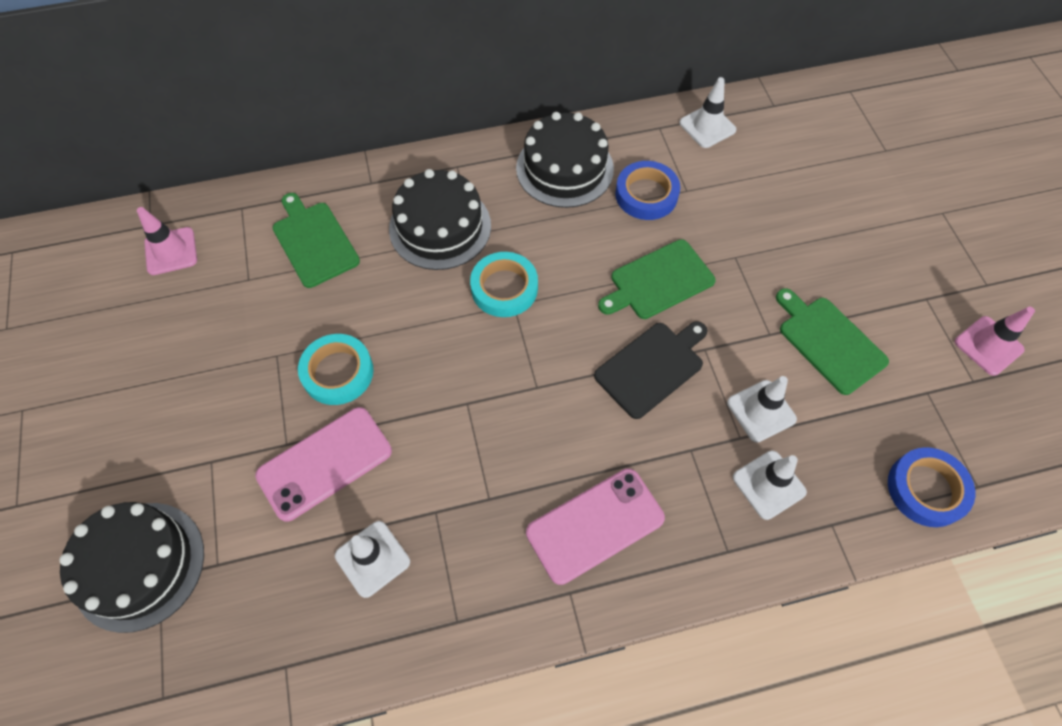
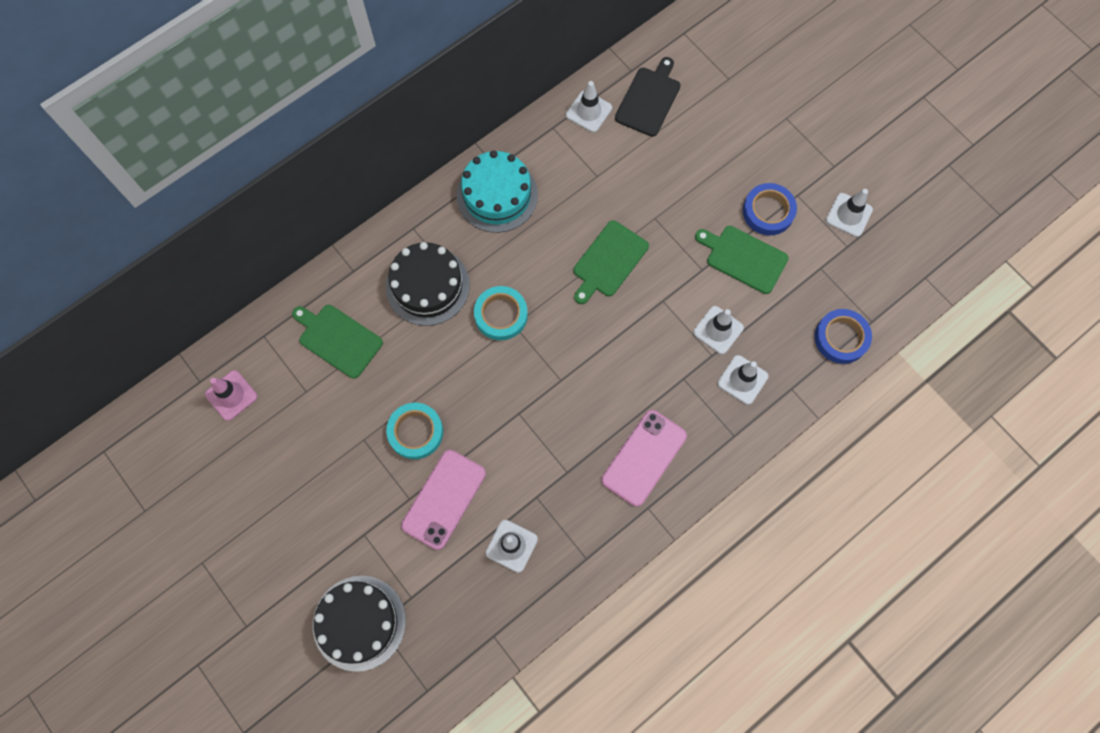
camera: 25 degrees left, 10 degrees up
(564, 168) = (497, 195): black cake -> turquoise cake
(646, 194) = (568, 192): blue tape -> blue tape (768, 211)
(652, 367) = (632, 330): black cutting board -> black cutting board (649, 99)
(988, 346) = (849, 215): pink traffic cone -> white traffic cone

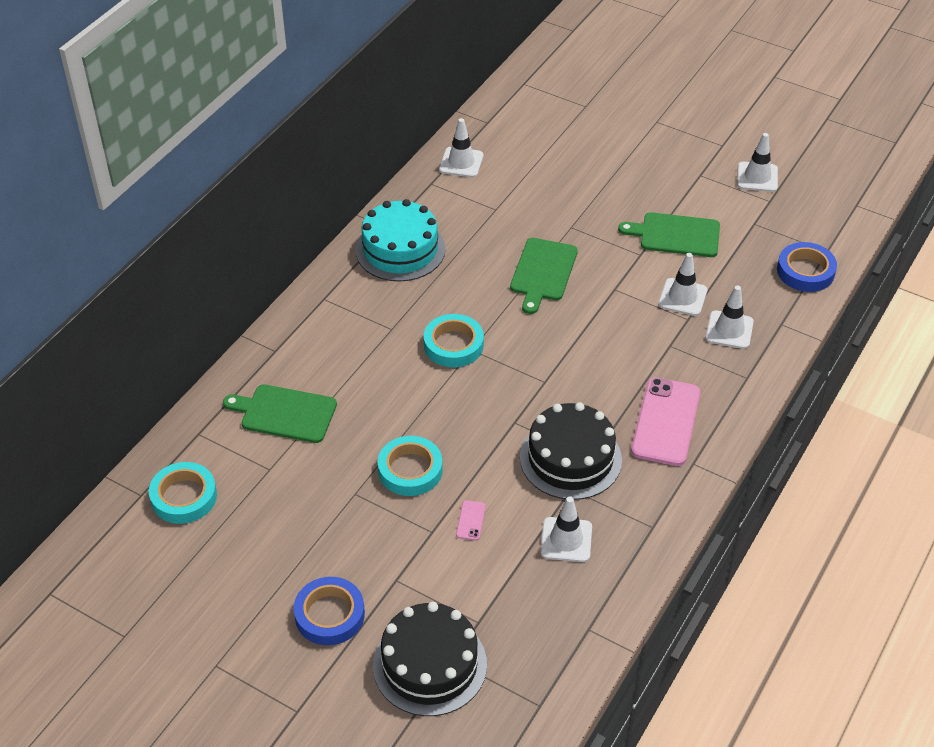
camera: 20 degrees left, 25 degrees down
(231, 395) = (184, 497): pink traffic cone -> turquoise tape
(427, 286) = (362, 342): black cake -> black cake (570, 458)
(444, 499) = (471, 520): pink phone -> pink phone, size x0.41
(649, 99) = (516, 139): black cutting board -> none
(768, 211) = (679, 194): blue tape -> blue tape (329, 615)

